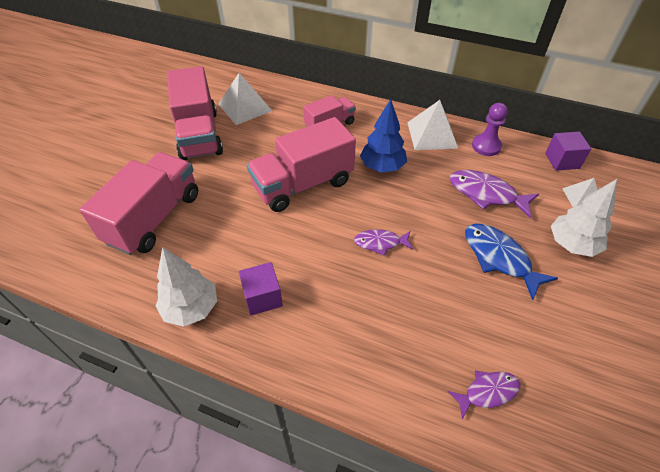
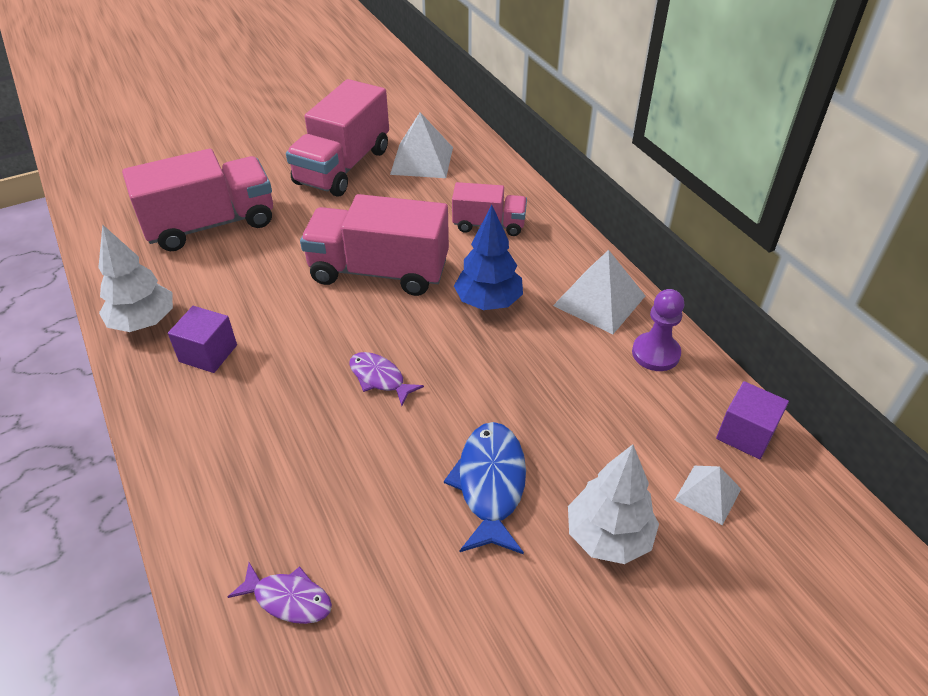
camera: 40 degrees right, 5 degrees down
(486, 194) = (575, 406): purple fish -> none

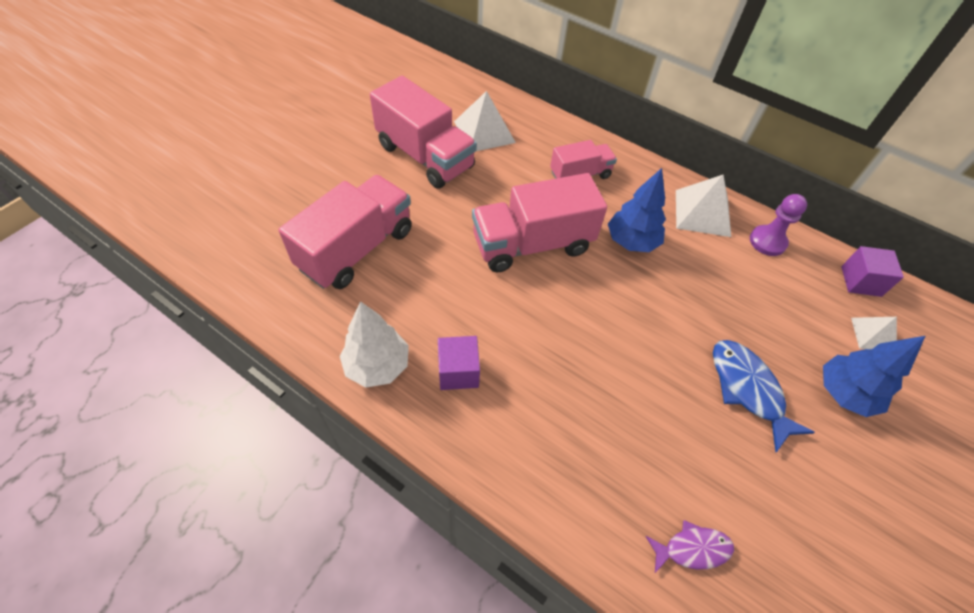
camera: 30 degrees left, 10 degrees up
(343, 167) = (425, 156): pink truck -> pink truck turned 45 degrees counterclockwise
(379, 378) = (607, 337): purple fish -> none
(608, 536) = (844, 393): white tree -> blue tree

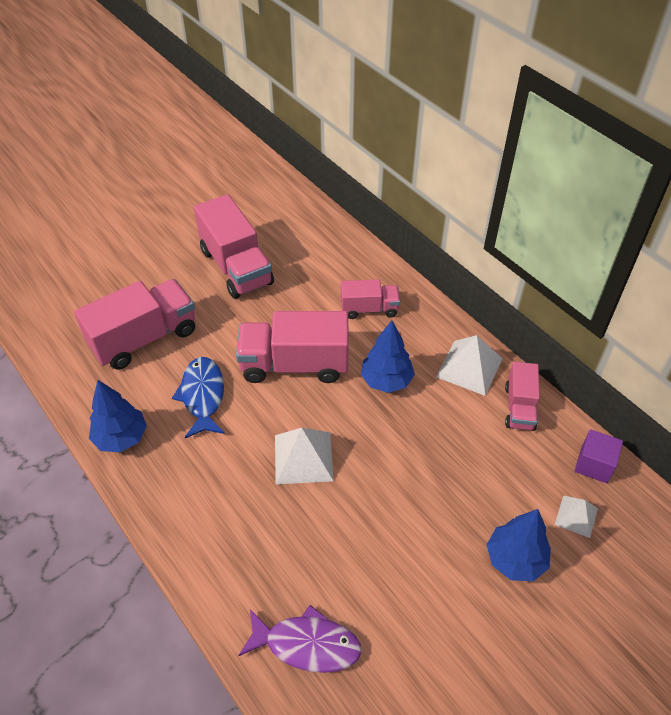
camera: 20 degrees right, 5 degrees down
(377, 365) = (121, 438): white tree -> blue tree
(458, 371) = (183, 458): purple cube -> none
(484, 132) = (299, 253): white pyramid -> white pyramid (303, 457)
(692, 549) = (307, 644): purple fish -> purple fish, size x1.61
(747, 389) = (425, 533): blue fish -> blue fish (202, 396)
(767, 242) = (519, 407): purple pawn -> pink truck

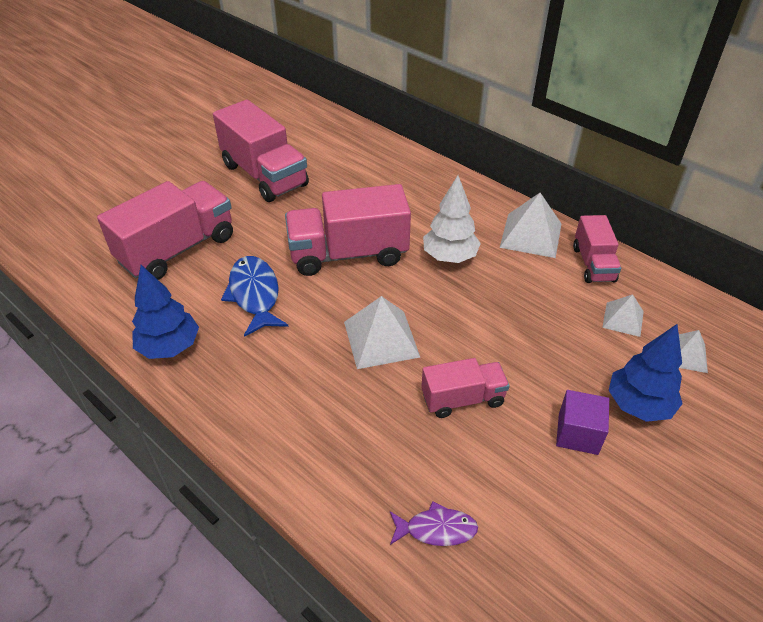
camera: 10 degrees left, 5 degrees down
(307, 644) = (436, 529): purple fish -> purple fish, size x0.62
(369, 309) = (413, 196): pink truck -> pink truck (462, 399)
(386, 380) = (450, 257): blue tree -> white tree
(529, 470) = (623, 319): none -> white pyramid
(594, 464) = (686, 305): purple cube -> purple cube (578, 433)

